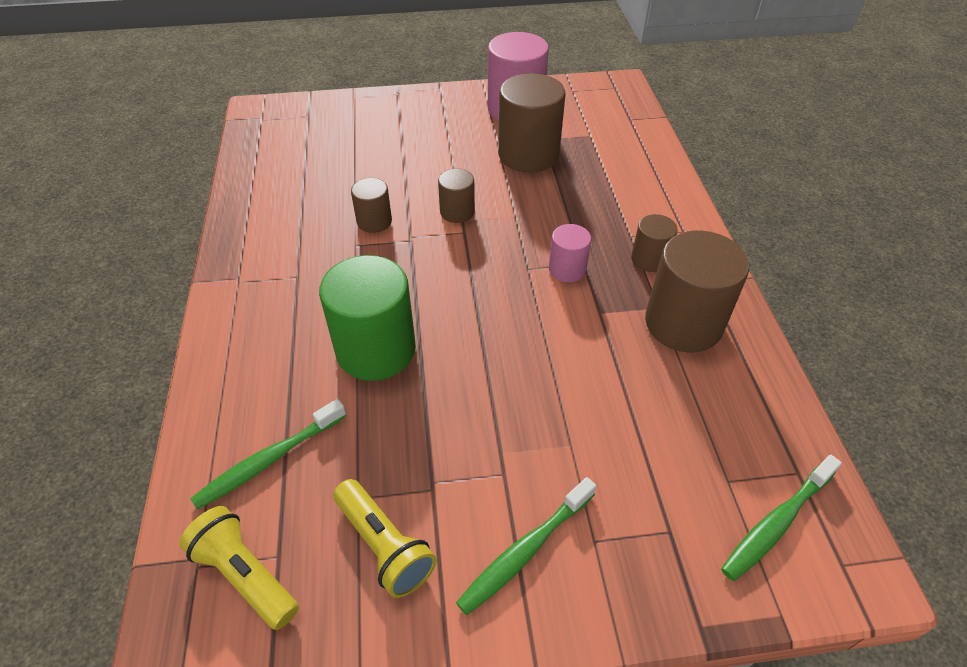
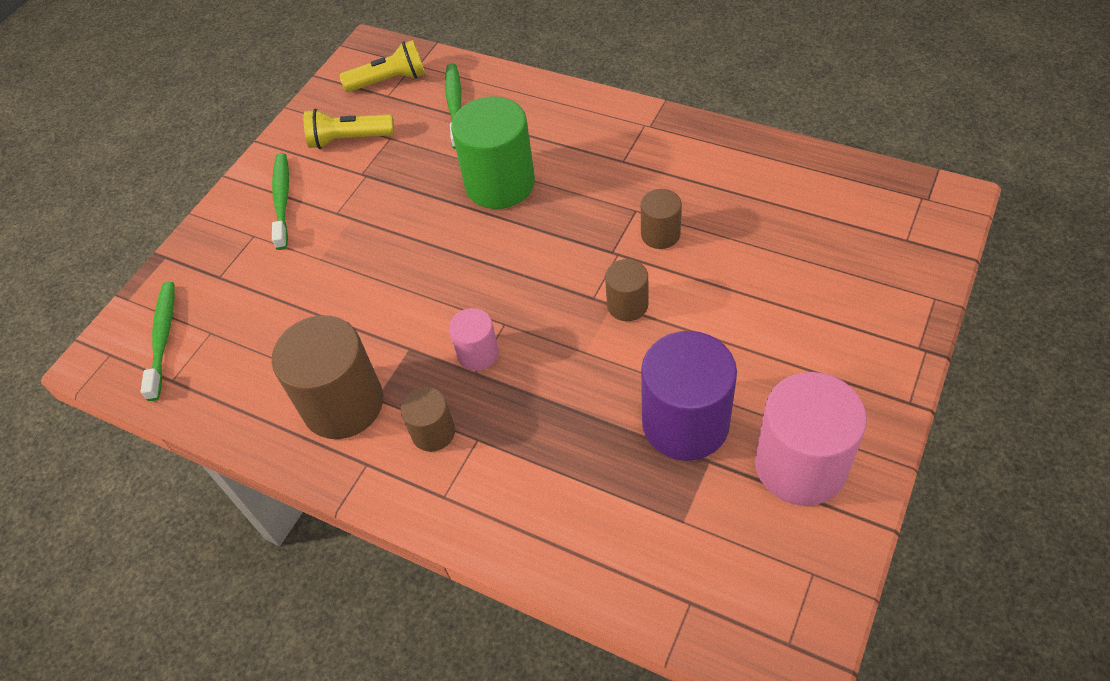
camera: 130 degrees right, 5 degrees up
(528, 155) = (685, 423): brown cylinder -> purple cylinder

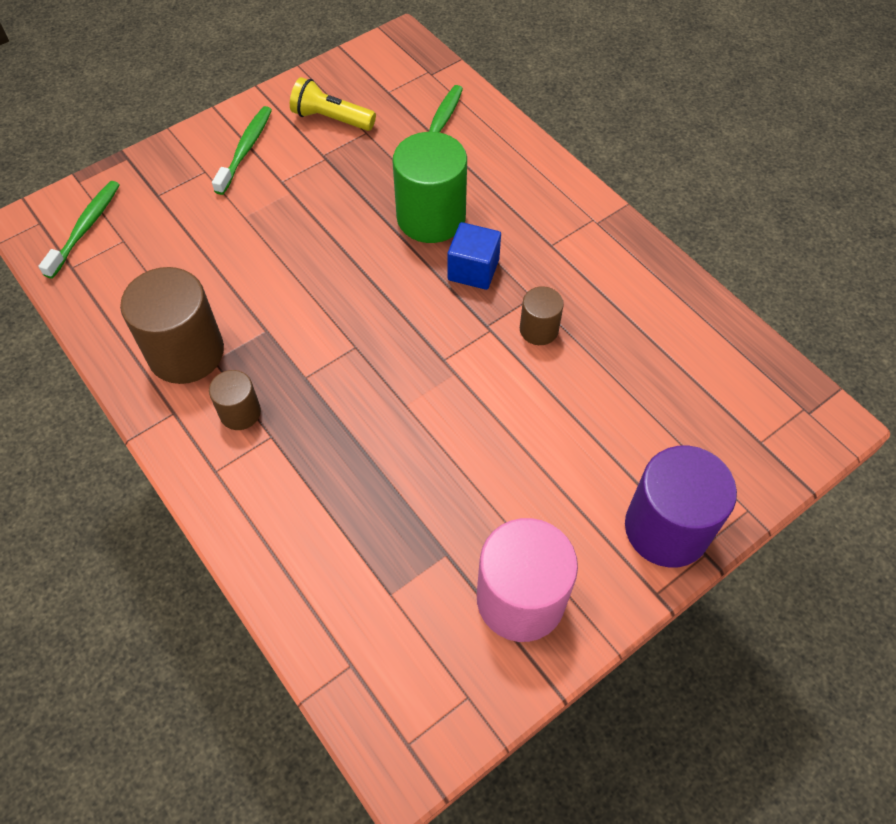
camera: 20 degrees right, 5 degrees up
(389, 81) = (398, 78): yellow flashlight -> none
(478, 353) = (317, 362): pink cylinder -> none
(568, 211) = (473, 270): none -> blue cube
(627, 305) = (468, 380): brown cylinder -> none
(685, 423) = (448, 510): purple cylinder -> purple cylinder (666, 528)

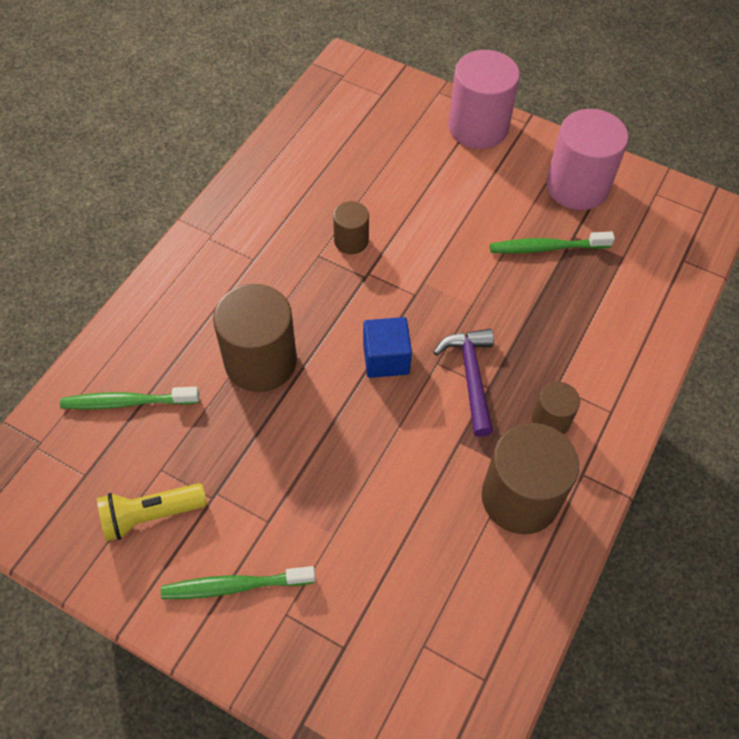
camera: 115 degrees left, 0 degrees up
(85, 228) = (427, 701): green toothbrush -> green toothbrush (546, 248)
(325, 367) = (471, 376): none -> purple hammer
(331, 119) = (151, 515): yellow flashlight -> yellow flashlight turned 75 degrees clockwise
(431, 217) = (260, 361): green cylinder -> brown cylinder
(473, 270) = (309, 306): blue cube -> blue cube (386, 358)
(666, 528) = (478, 127): purple cylinder -> pink cylinder

